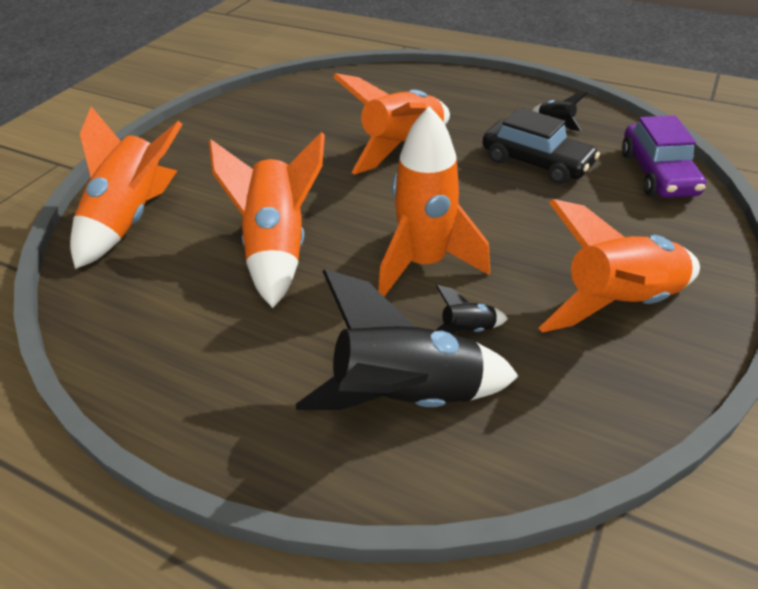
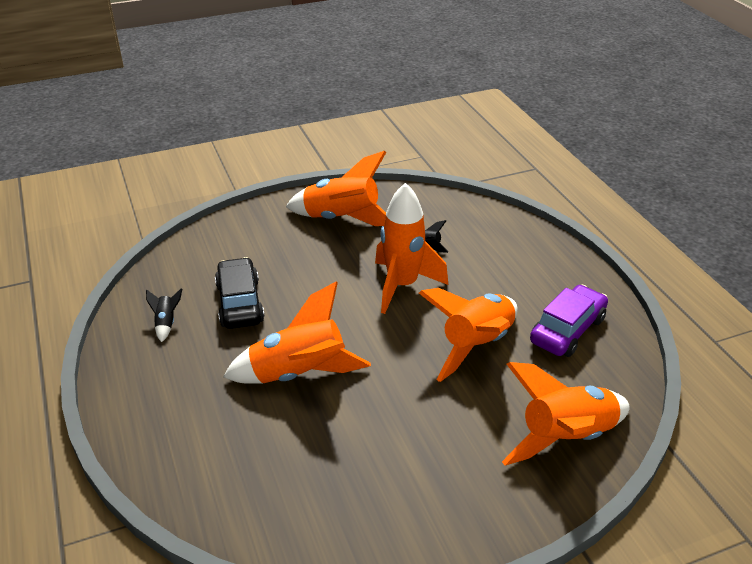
camera: 140 degrees left, 5 degrees down
(406, 397) = (484, 241): black rocket -> none
(657, 174) = (194, 254): purple car -> purple car (567, 330)

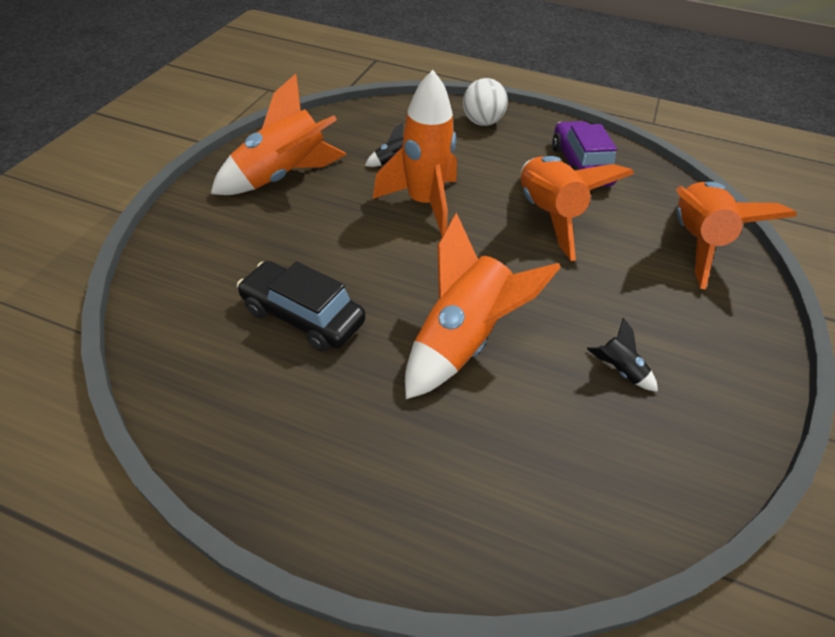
camera: 50 degrees left, 10 degrees up
(166, 323) = (253, 395): black rocket -> black rocket (619, 370)
(539, 256) = (482, 122): none -> white ball

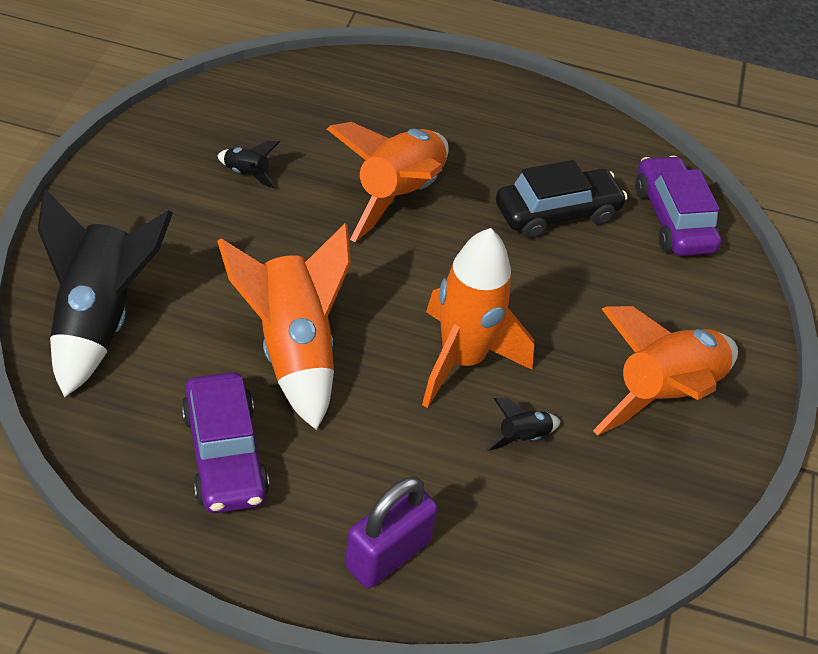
camera: 170 degrees right, 0 degrees up
(184, 306) = (672, 219): none -> purple car
(303, 316) = (557, 213): black car -> black car turned 45 degrees counterclockwise
(482, 122) = (387, 554): white ball -> purple padlock
(694, 242) = (99, 320): orange rocket -> black rocket

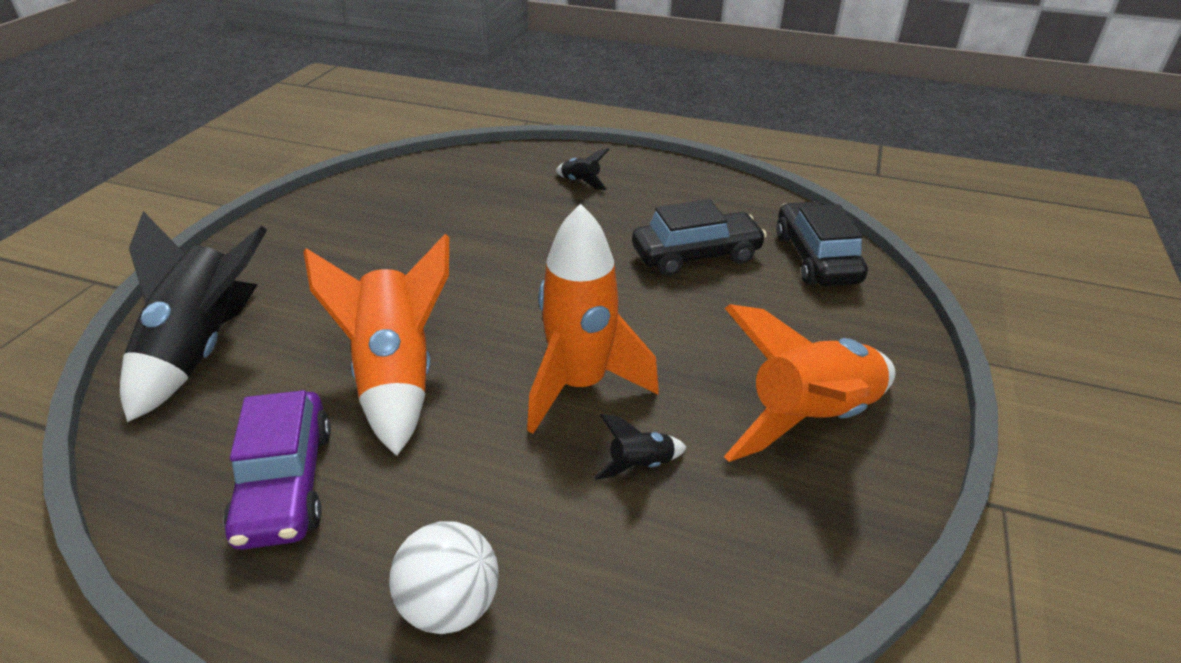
camera: 10 degrees right, 10 degrees down
(247, 174) = (395, 230): black rocket -> black rocket (581, 182)
(387, 554) = (450, 605): purple padlock -> white ball
(398, 196) = (538, 244): orange rocket -> none
(672, 219) = (816, 258): purple car -> black car

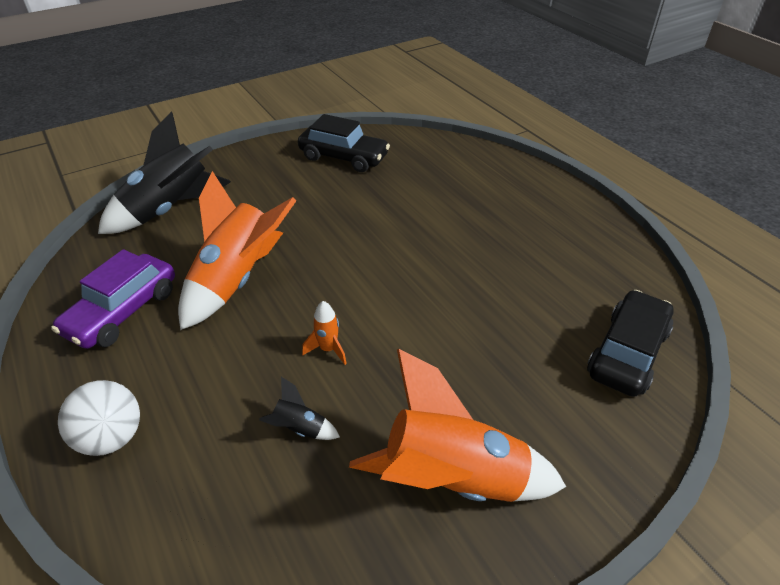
camera: 40 degrees right, 5 degrees up
(580, 386) = (328, 349): orange rocket -> orange rocket, size x0.42
(581, 182) = (505, 196): black rocket -> none
(696, 255) = (524, 297): black car -> black car (343, 157)

